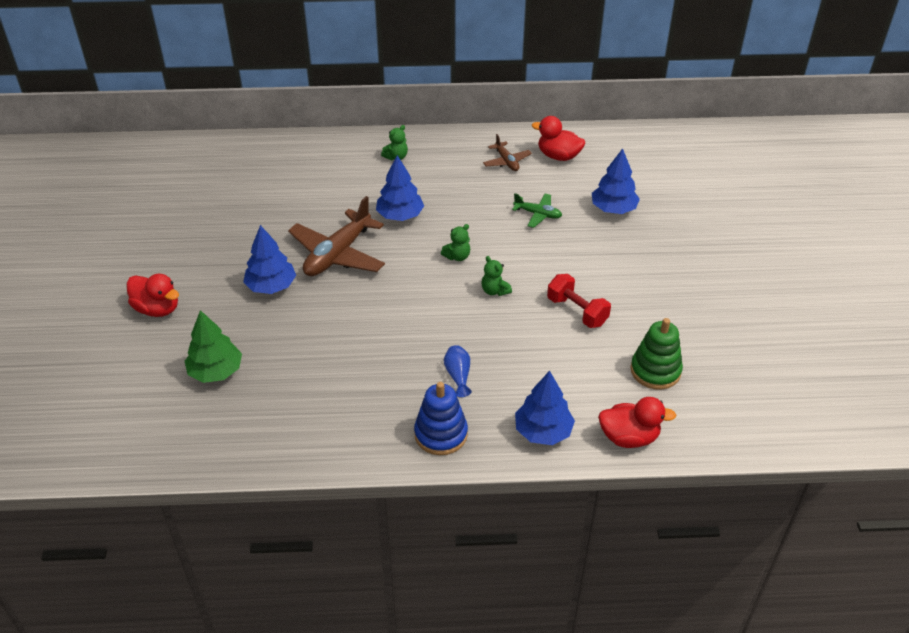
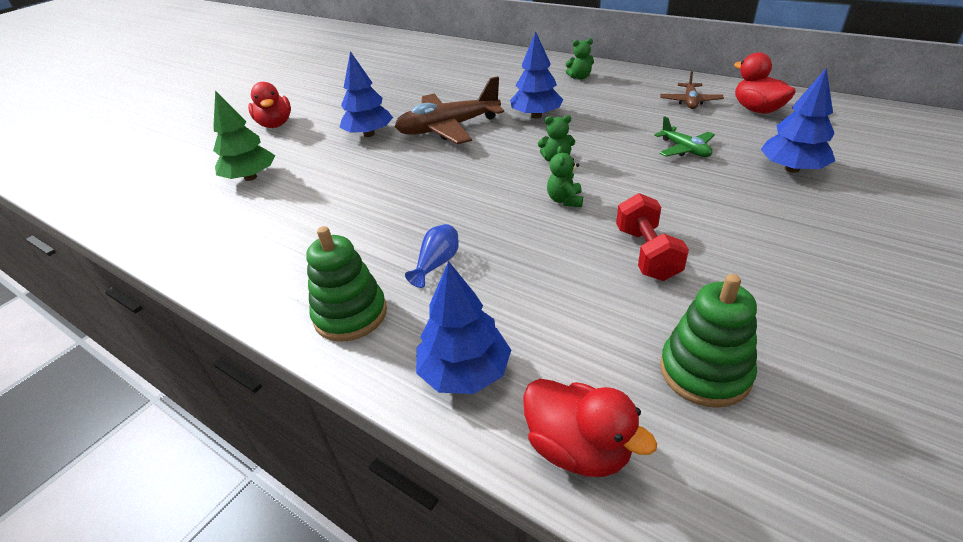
camera: 40 degrees right, 5 degrees down
(441, 434) = (350, 314): blue stacking toy -> green stacking toy

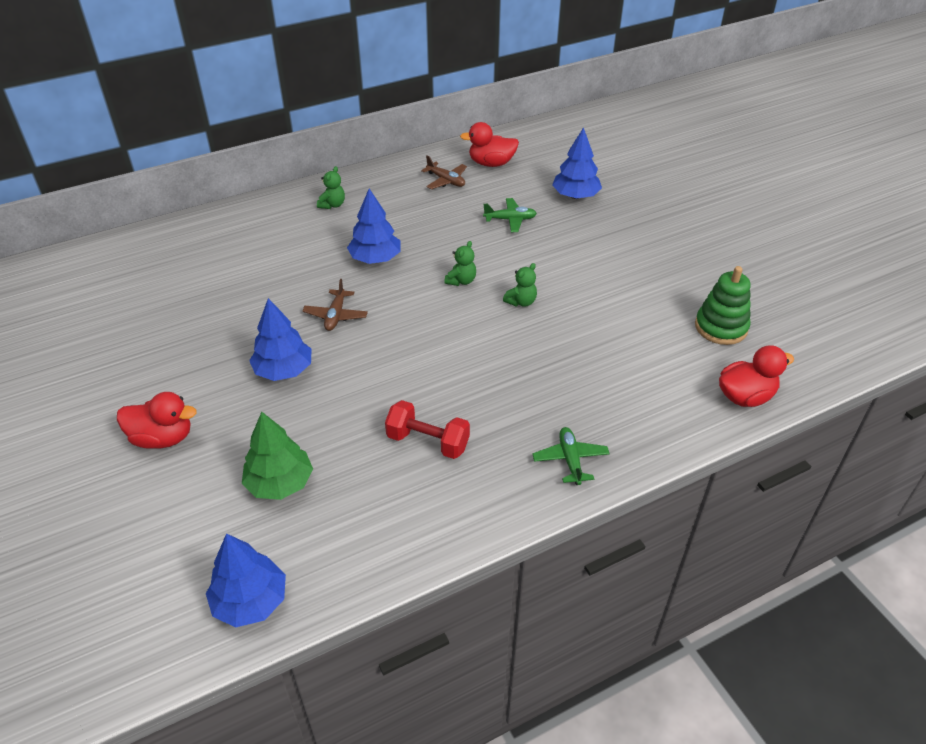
camera: 65 degrees left, 5 degrees up
(350, 314) = (570, 460): green stacking toy -> green plane
(437, 264) = (545, 395): blue vase -> none
(448, 128) = (336, 316): brown plane -> brown plane, size x0.51
(465, 372) = (665, 420): blue tree -> blue tree (250, 601)
(565, 200) = (521, 302): green teddy bear -> green teddy bear turned 75 degrees counterclockwise
(646, 254) = (612, 297): red dumbbell -> red dumbbell (428, 442)

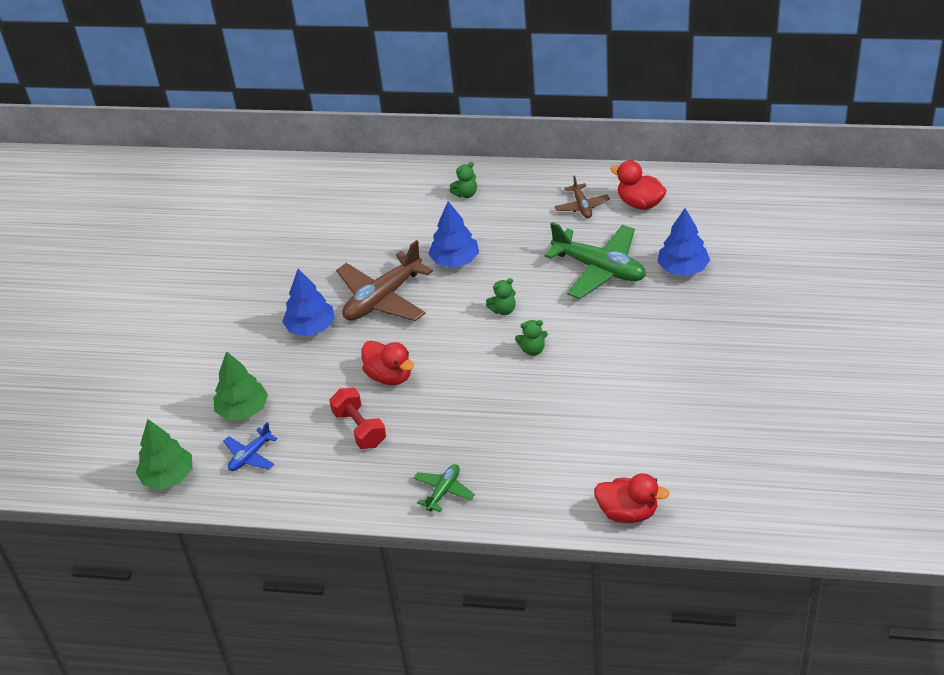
camera: 40 degrees right, 0 degrees up
(163, 438) = (198, 342): red duck -> red duck (389, 376)
(250, 601) = (168, 477): blue tree -> green tree
(332, 527) = (250, 456): none -> blue plane
(336, 316) = (382, 299): brown plane -> brown plane, size x1.95
(510, 220) = (599, 269): green plane -> green plane, size x1.95
(721, 327) = (675, 448): green stacking toy -> none

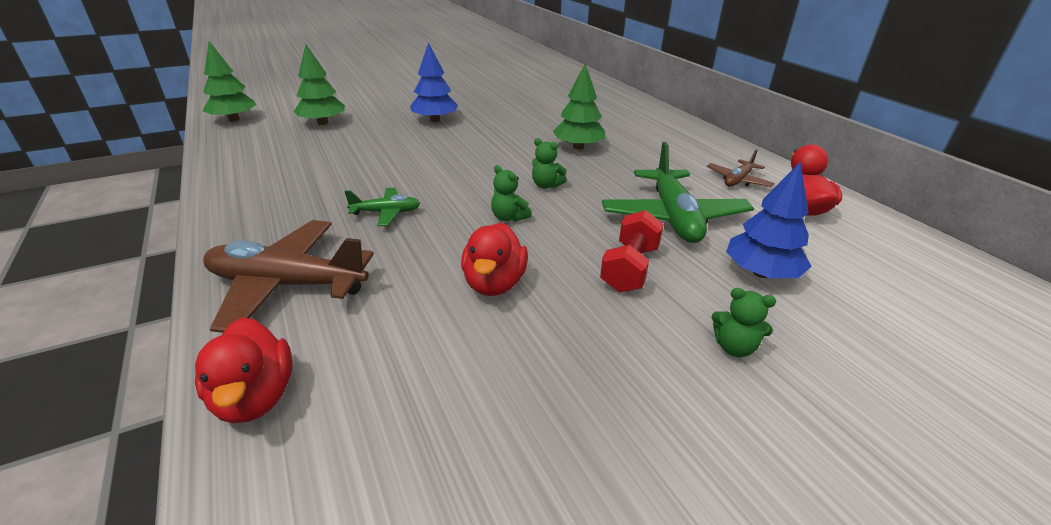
camera: 50 degrees right, 10 degrees down
(250, 456) = (269, 138): blue plane -> none
(359, 429) = (327, 168): red dumbbell -> red dumbbell (629, 268)
(382, 299) = (496, 134): brown plane -> brown plane (287, 285)
(389, 376) = (405, 161): red duck -> red duck (494, 283)
(443, 491) = (254, 232): green plane -> green plane (386, 213)
(455, 260) = (578, 147): blue tree -> green tree
(465, 194) = (660, 129): green teddy bear -> green teddy bear (734, 347)

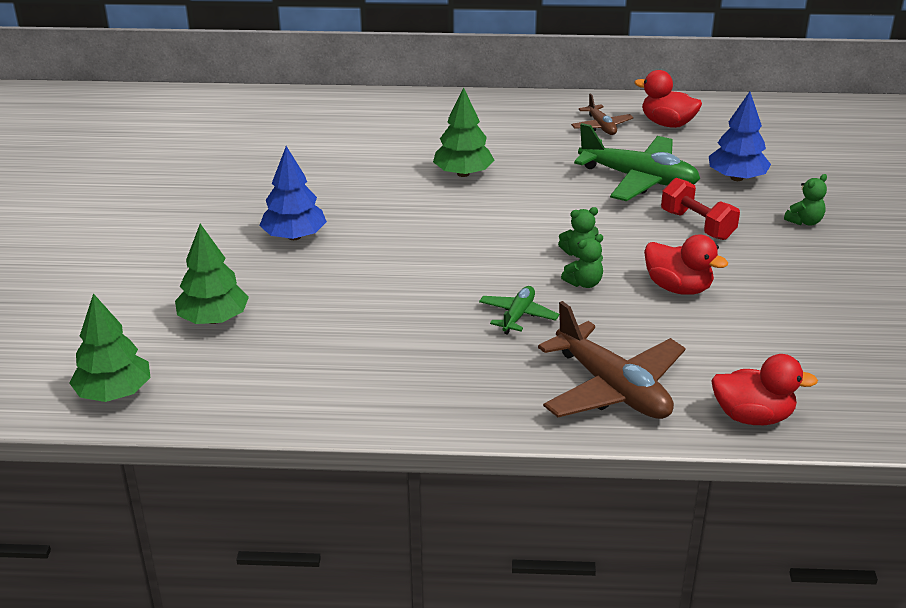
camera: 60 degrees left, 0 degrees up
(287, 285) = (612, 389): brown plane -> brown plane turned 75 degrees counterclockwise
(546, 185) = (533, 217): green teddy bear -> green teddy bear (584, 283)

